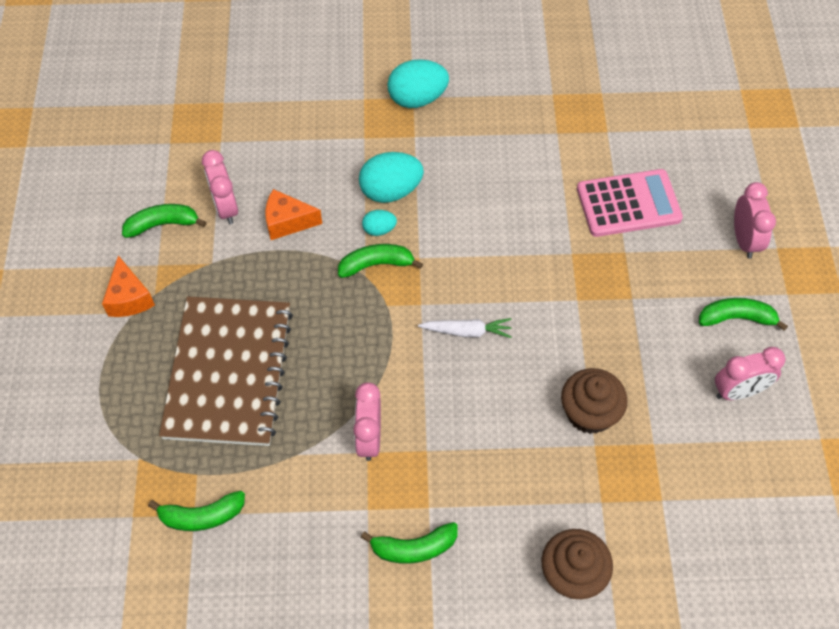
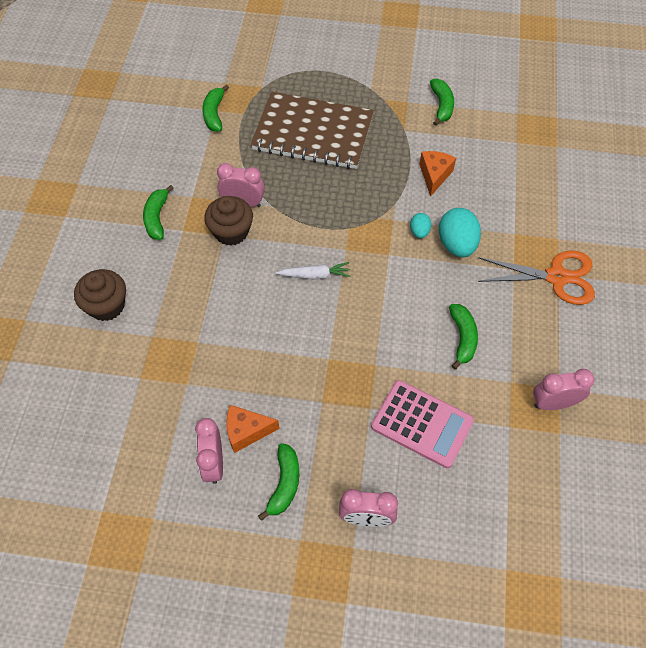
camera: 100 degrees right, 0 degrees up
(129, 298) = (382, 86): orange cheese -> orange cheese (246, 431)
(225, 208) = (452, 141): pink clock -> pink clock (553, 403)
(376, 264) = (386, 226): green banana -> green banana (462, 338)
(417, 99) = (556, 277): turquoise egg -> orange scissors
(467, 331) = (315, 275): white carrot -> white carrot turned 105 degrees counterclockwise
(589, 413) = (225, 344): brown cupcake -> brown cupcake (231, 232)
(628, 204) = (422, 424): pink calculator -> pink calculator turned 60 degrees counterclockwise

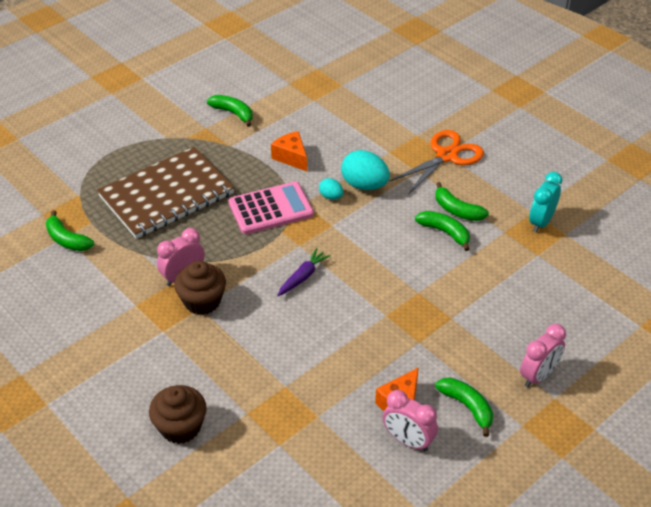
camera: 50 degrees left, 15 degrees down
(157, 218) = (129, 340): green banana -> green banana (457, 210)
(315, 275) = (303, 277): white carrot -> purple carrot
(422, 424) = (492, 298): pink calculator -> pink calculator (271, 209)
(553, 403) = (541, 222): pink clock -> turquoise clock

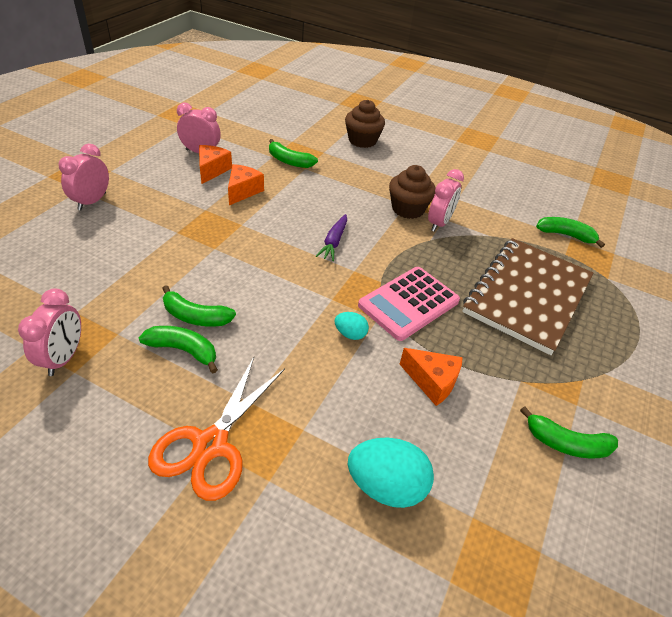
camera: 155 degrees right, 0 degrees up
(364, 185) = (316, 360): turquoise egg -> turquoise egg (386, 486)
(372, 361) = (243, 191): none -> orange cheese
(467, 407) = (156, 175): green banana -> green banana (289, 161)
(541, 222) = (64, 358): turquoise clock -> pink clock

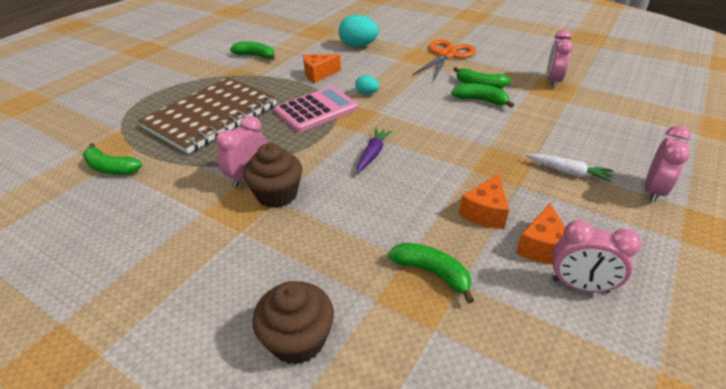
camera: 170 degrees left, 5 degrees down
(153, 219) = (568, 172): none -> white carrot
(432, 382) = (318, 74): orange cheese -> orange cheese turned 60 degrees counterclockwise

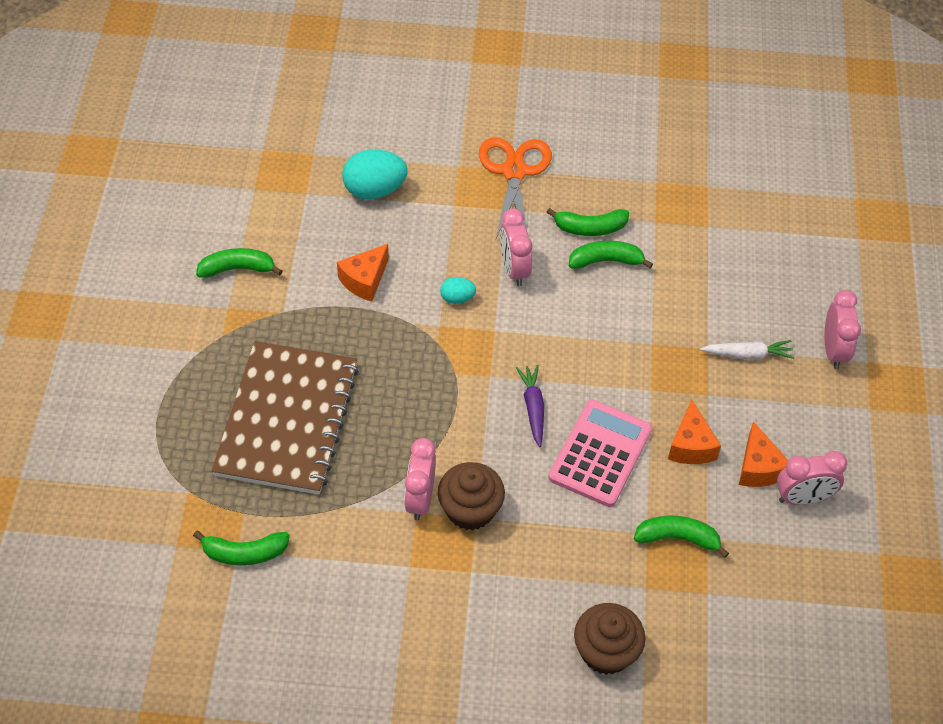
camera: 30 degrees left, 15 degrees up
(316, 110) = (414, 356): pink calculator -> pink calculator (600, 454)
(552, 81) = (675, 188): pink clock -> pink clock (514, 269)

